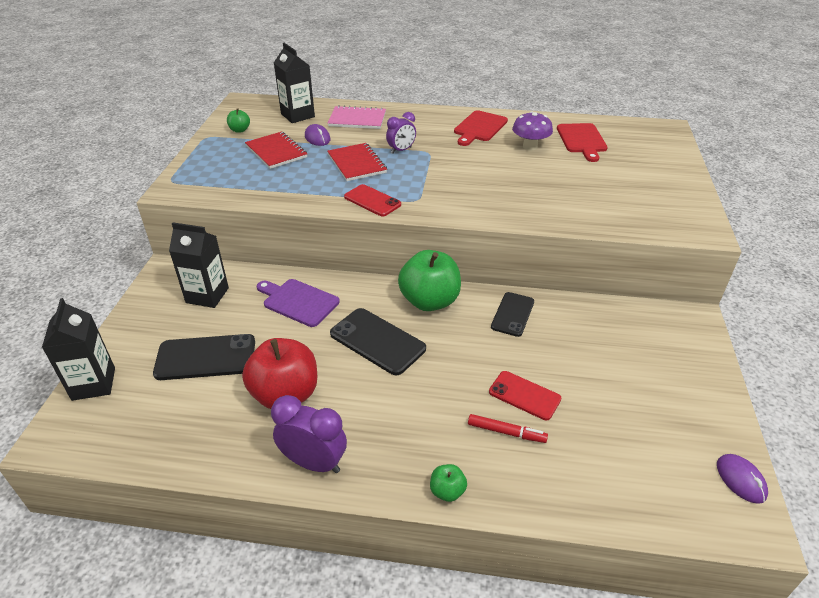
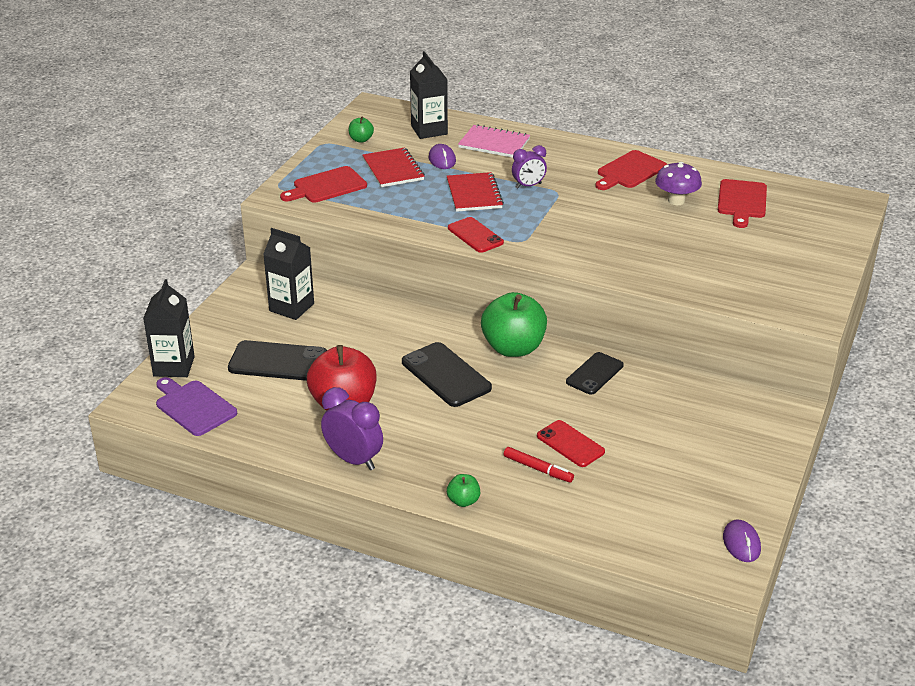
camera: 15 degrees right, 5 degrees down
(218, 174) = (326, 186): none -> red cutting board
(298, 301) = (379, 327): purple cutting board -> purple cutting board (194, 406)

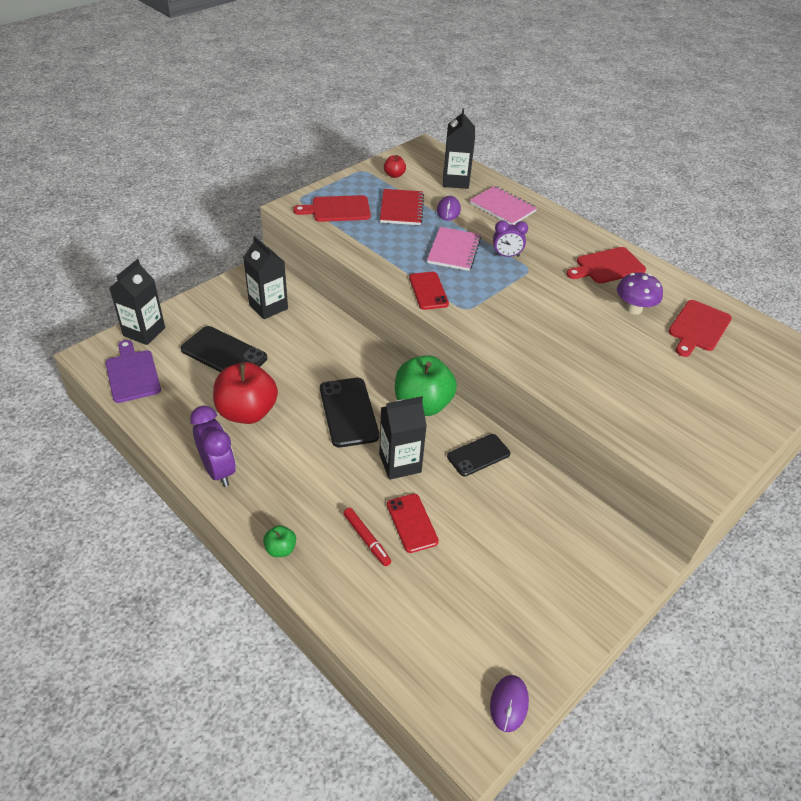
camera: 20 degrees right, 10 degrees up
(361, 140) = (394, 175): green apple -> red apple
(474, 194) = (454, 250): red notebook -> pink notebook
(526, 401) = (400, 463): none -> black carton

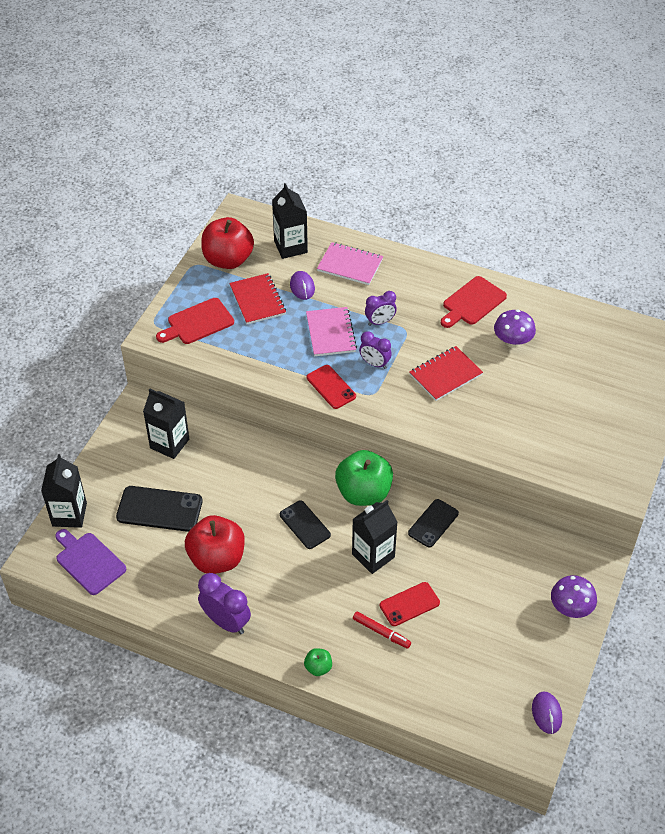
camera: 20 degrees left, 5 degrees up
(348, 412) = (305, 525): black phone -> black phone, size x0.66
(394, 175) = (228, 260): red apple -> red apple, size x2.24
(412, 523) = (409, 604): red phone -> red phone turned 75 degrees counterclockwise
(482, 285) = (374, 364): none -> purple clock
(549, 315) = (445, 375): none -> red notebook
(591, 595) = (570, 608): none -> purple mushroom
(698, 328) = (571, 343): red cutting board -> none

